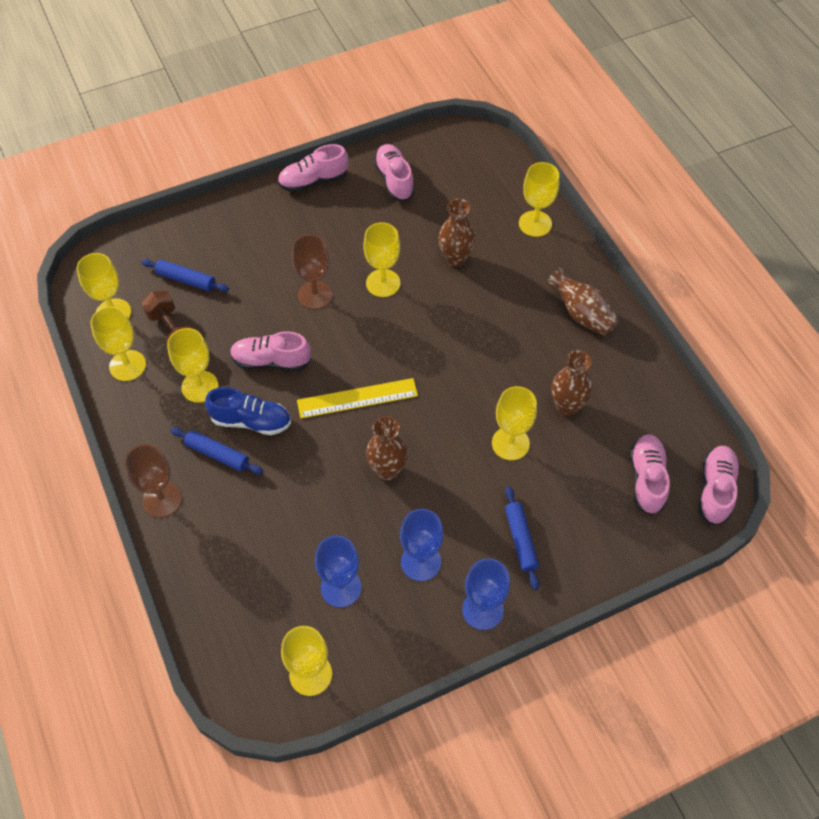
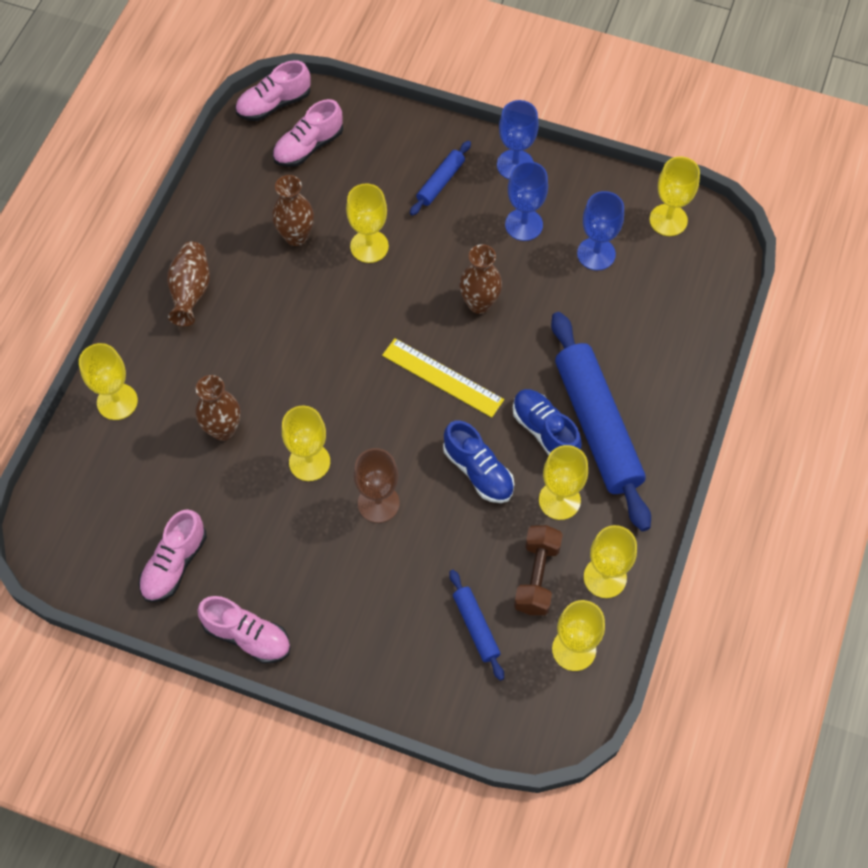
camera: 135 degrees left, 5 degrees up
(162, 499) = (672, 426): brown goblet -> none
(217, 454) = (597, 426): blue rolling pin -> blue rolling pin, size x2.17
(271, 361) = (478, 471): pink shoe -> blue shoe

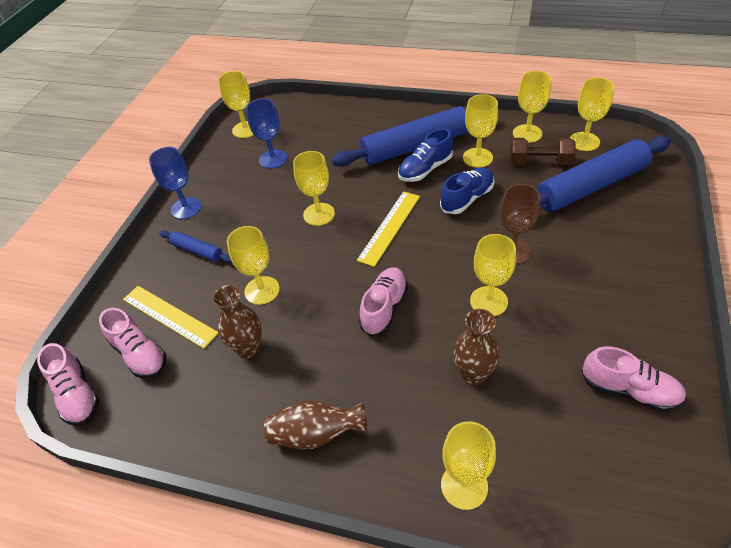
camera: 90 degrees left, 15 degrees down
(247, 636) = (669, 319): pink shoe -> pink shoe (384, 308)
(352, 166) = (169, 316): none -> yellow ruler
(476, 627) = (591, 186): blue rolling pin -> blue rolling pin, size x2.17
(479, 303) = (319, 214): brown vase -> yellow goblet
(524, 225) = (245, 197): blue goblet -> none

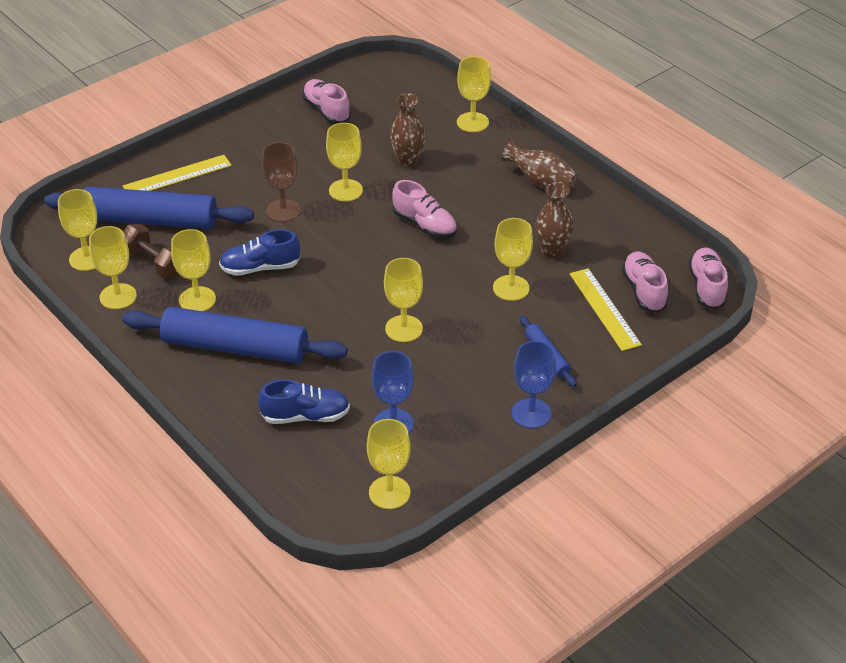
camera: 150 degrees left, 5 degrees down
(384, 308) = (425, 225): pink shoe -> pink shoe turned 105 degrees counterclockwise
(389, 227) = (354, 281): yellow ruler -> yellow ruler (177, 176)
(425, 169) = (258, 316): blue shoe -> blue shoe (306, 416)

